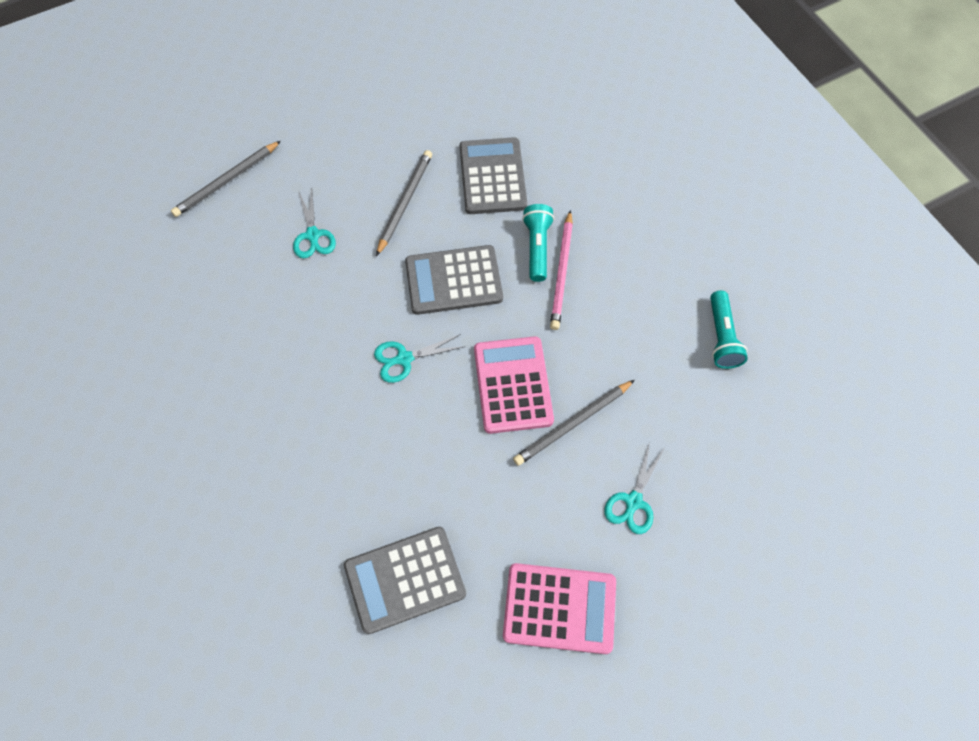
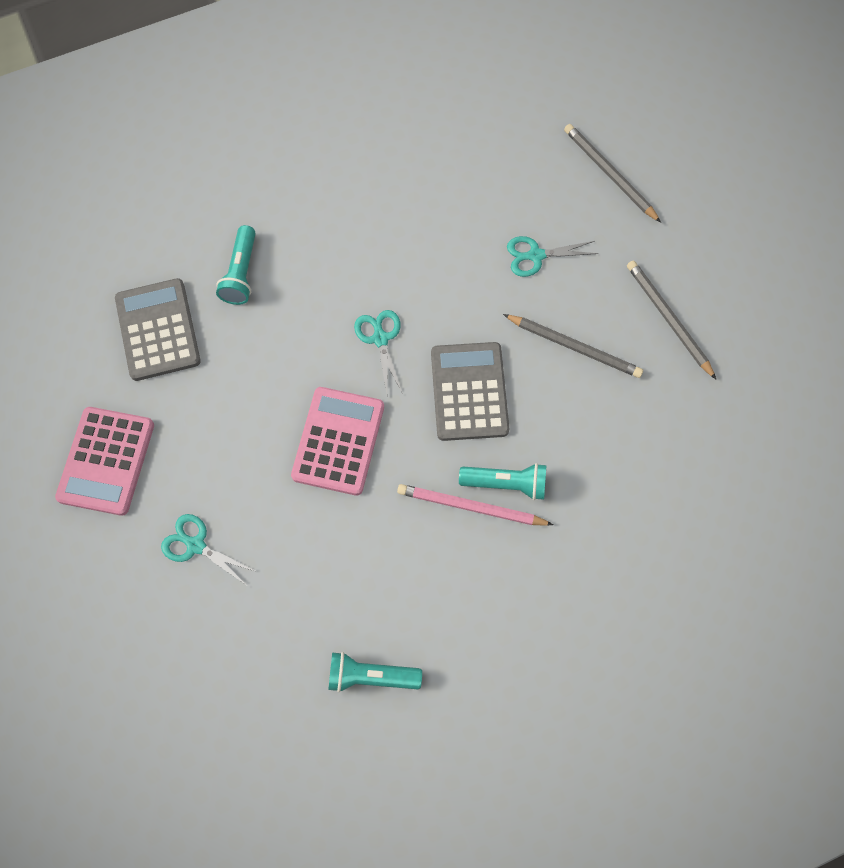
camera: 95 degrees right, 5 degrees up
(334, 500) = (241, 273): none -> turquoise flashlight
(492, 177) = (607, 444): grey calculator -> none
(513, 385) = (338, 441): pink calculator -> pink calculator turned 75 degrees counterclockwise
(573, 424) = (287, 496): grey pencil -> grey pencil (668, 319)

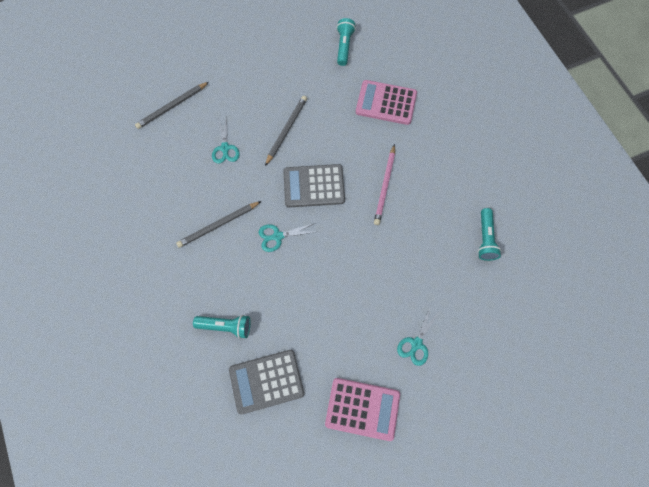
camera: 90 degrees left, 0 degrees up
(338, 441) = (346, 260): pink calculator -> pink calculator (386, 103)
(506, 483) = (370, 168): turquoise flashlight -> turquoise flashlight (344, 46)
(668, 319) = (270, 83): grey pencil -> grey pencil (218, 225)

